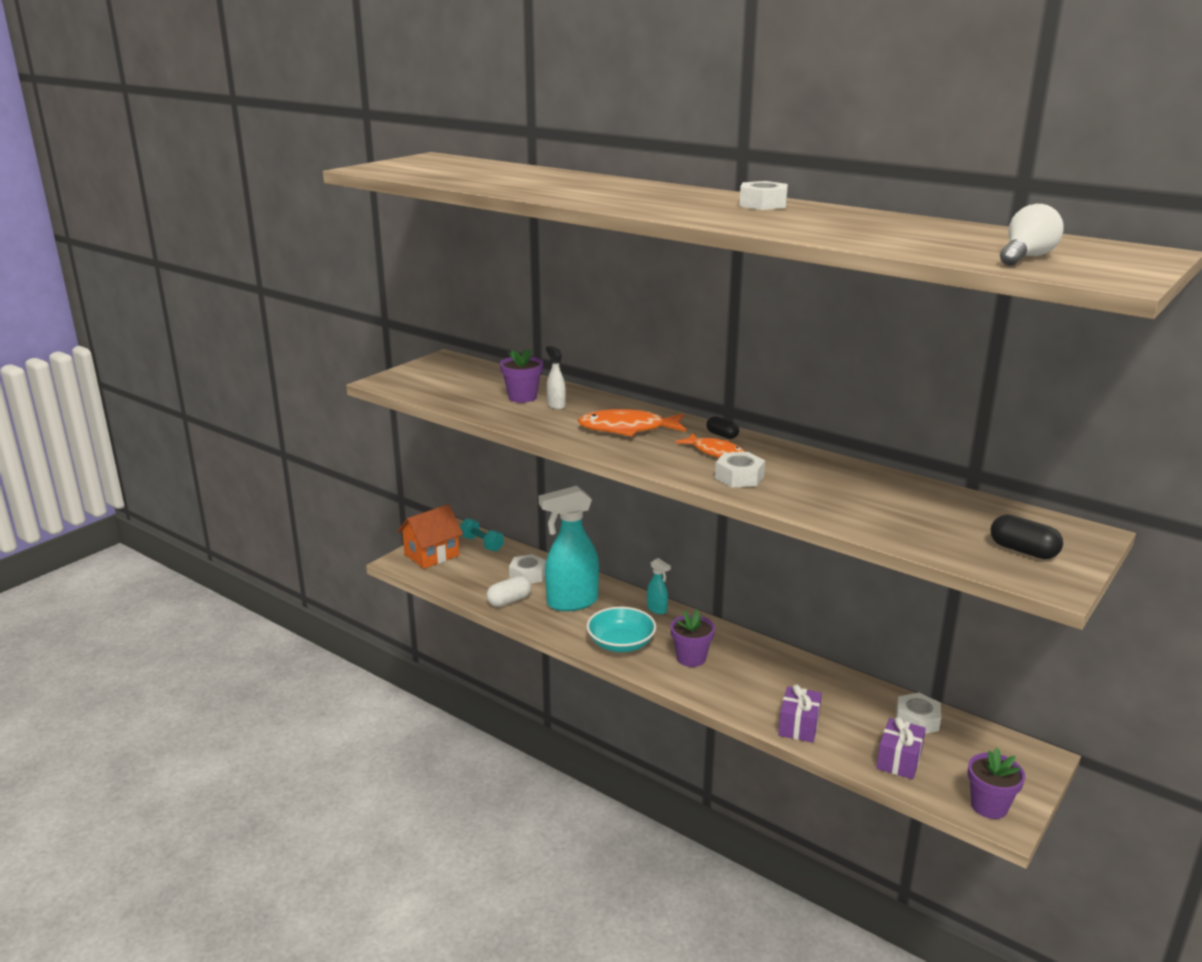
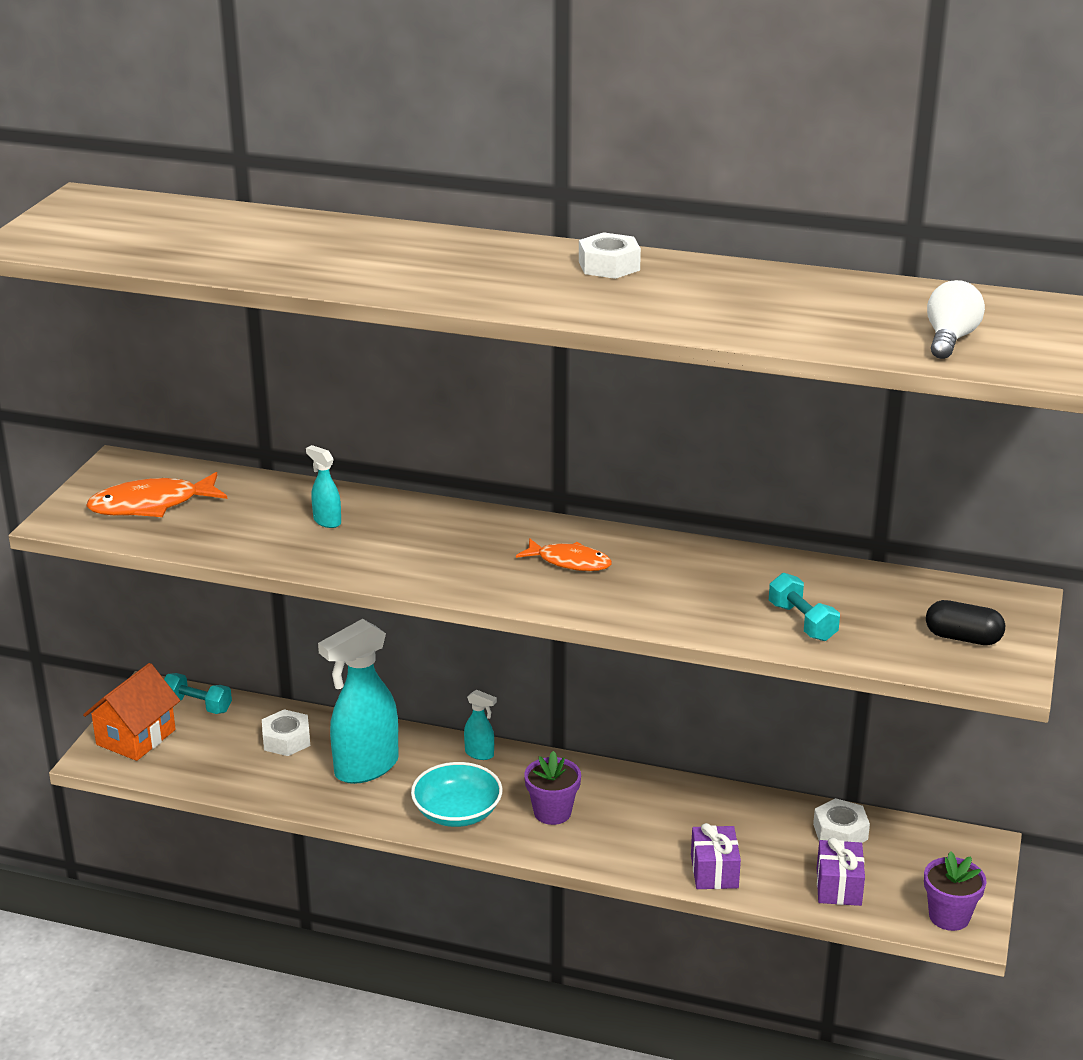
camera: 20 degrees left, 5 degrees up
(509, 601) = (281, 783): white capsule -> none
(522, 397) = (273, 515): purple flower pot -> none
(556, 405) = (327, 521): white spray bottle -> turquoise spray bottle
(627, 429) = (441, 544): orange fish -> orange fish (151, 505)
(722, 435) = (563, 533): black capsule -> none
(739, 477) = (616, 595): white nut -> none
(883, 517) = (802, 622): none -> turquoise dumbbell

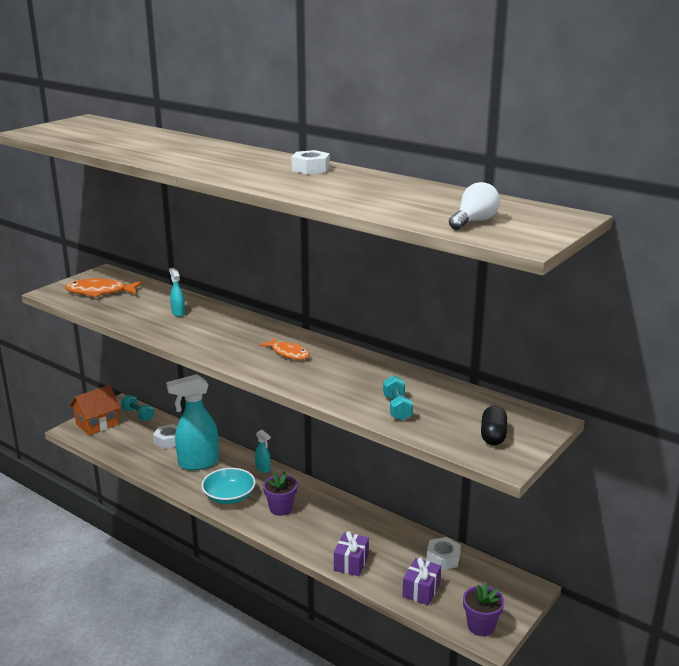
camera: 20 degrees right, 5 degrees down
(963, 638) = (493, 435): black capsule -> black capsule turned 60 degrees clockwise

